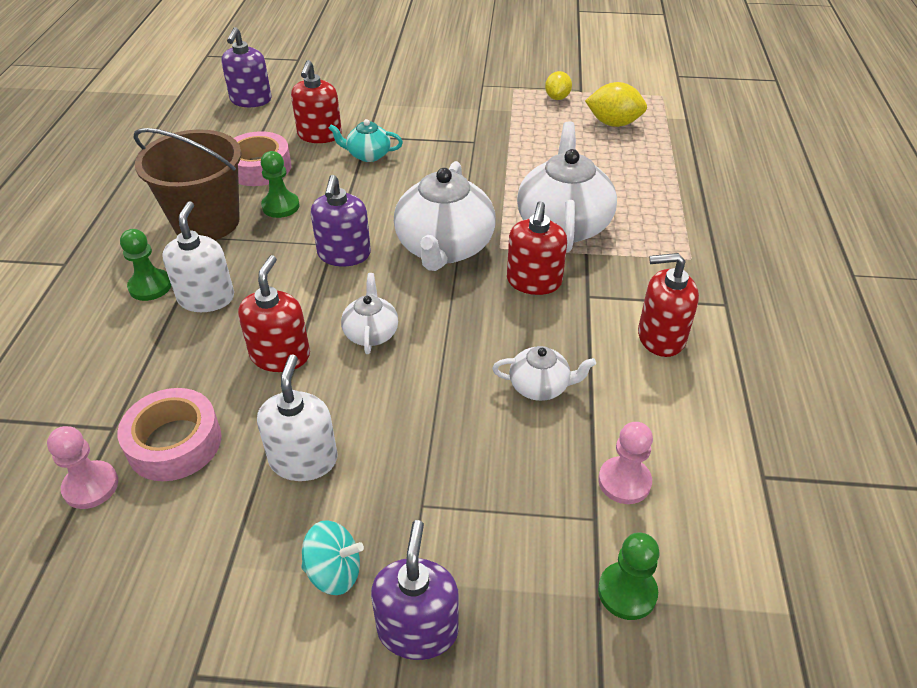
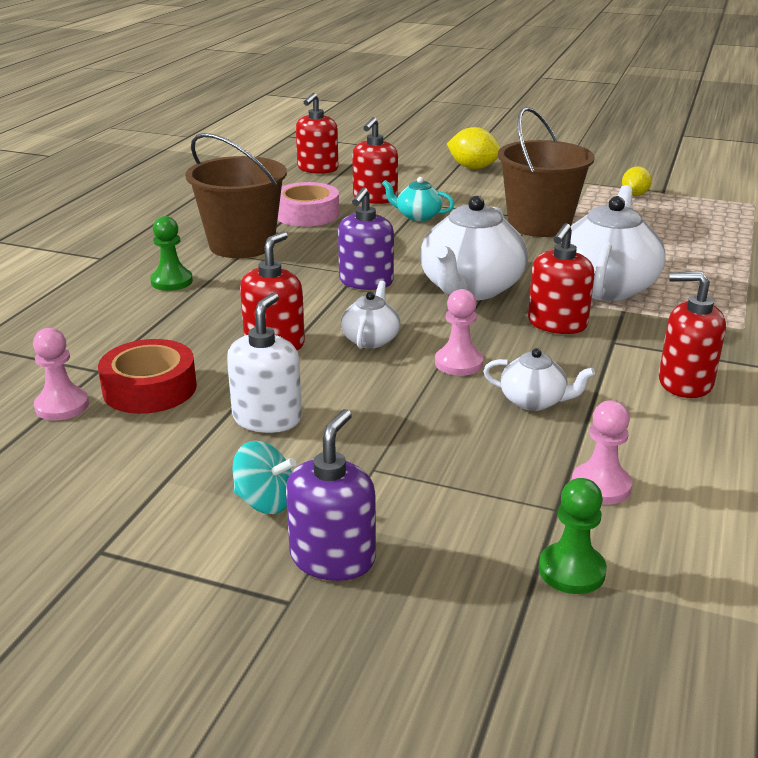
camera: 15 degrees right, 15 degrees down
(174, 443) = (150, 388): pink tape -> red tape
(206, 298) = (220, 295): white soap dispenser -> none
(251, 100) = (317, 169): purple soap dispenser -> red soap dispenser
(280, 206) = (317, 242): green pawn -> none
(460, 350) = (458, 363): none -> pink pawn
(483, 151) = (539, 225): none -> brown bucket
(613, 123) = (691, 219): yellow lemon -> yellow lemon (473, 168)

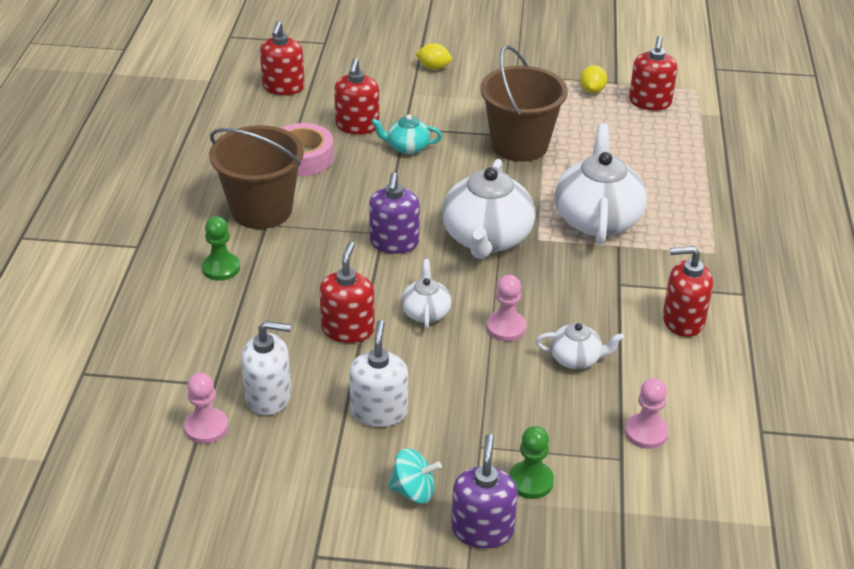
camera: 15 degrees left, 10 degrees up
(150, 388) = (269, 396): red tape -> white soap dispenser
(473, 168) = (433, 67): yellow lemon -> yellow lemon, size x0.66
(557, 324) = (570, 270): red soap dispenser -> red soap dispenser (650, 102)
(571, 570) = (645, 509): green pawn -> green pawn (531, 481)

